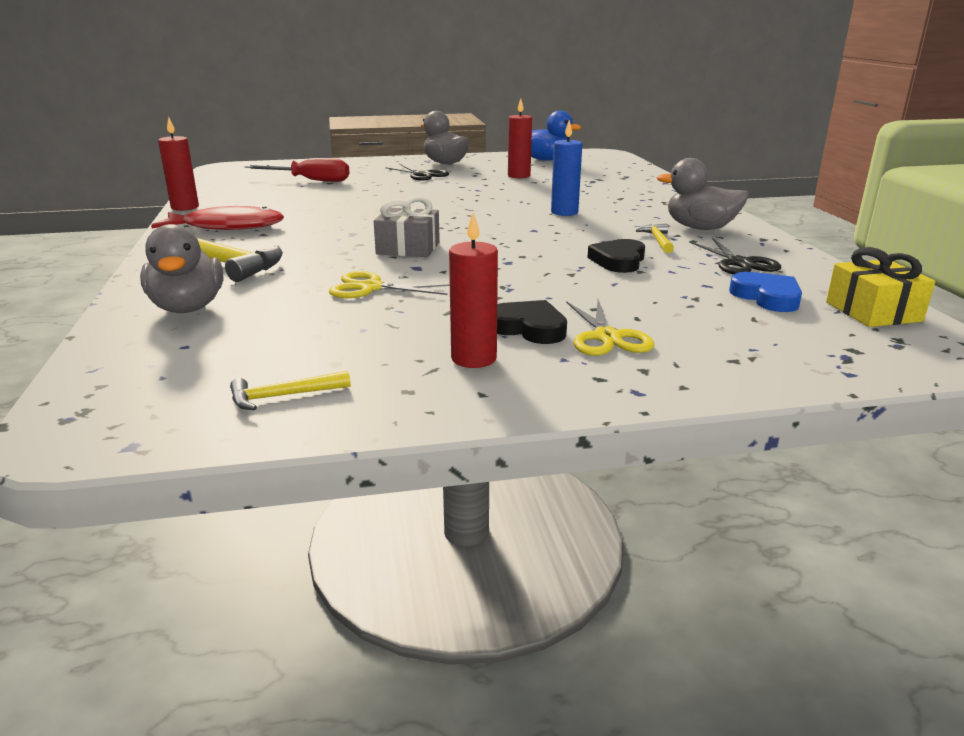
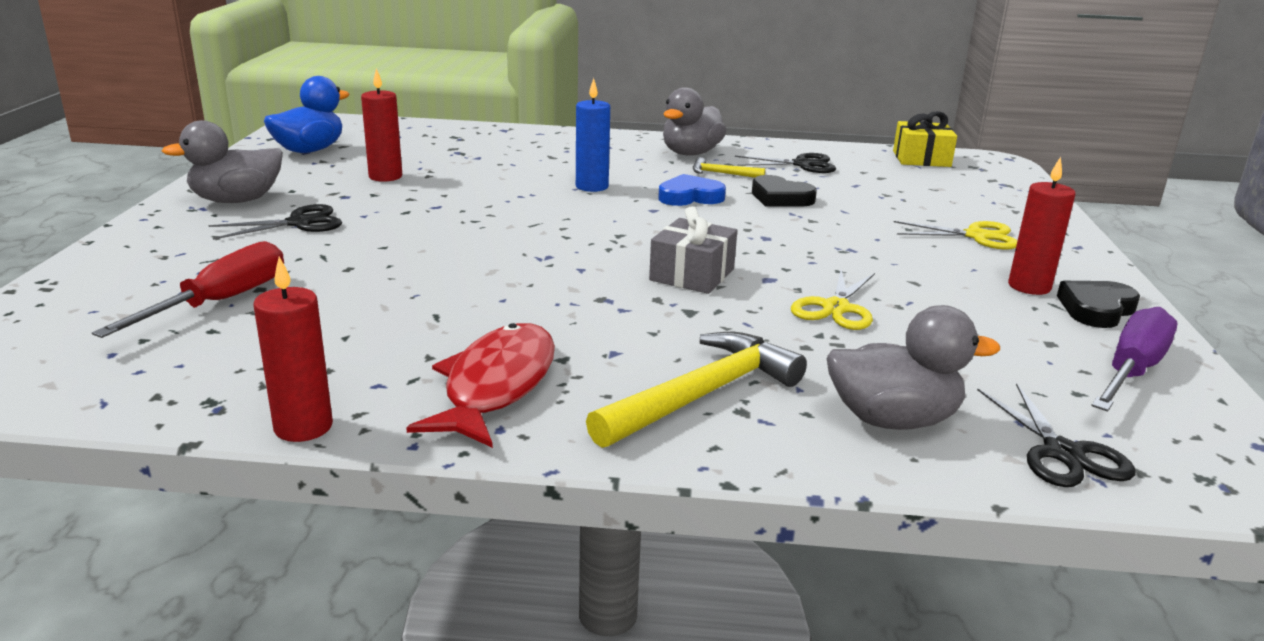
camera: 75 degrees left, 0 degrees up
(134, 358) = (1062, 453): none -> black scissors
(283, 396) = (1131, 371): yellow hammer -> purple screwdriver
(529, 328) = (957, 257): black heart -> black heart (1096, 309)
(767, 297) = (888, 175): blue heart -> blue heart (690, 197)

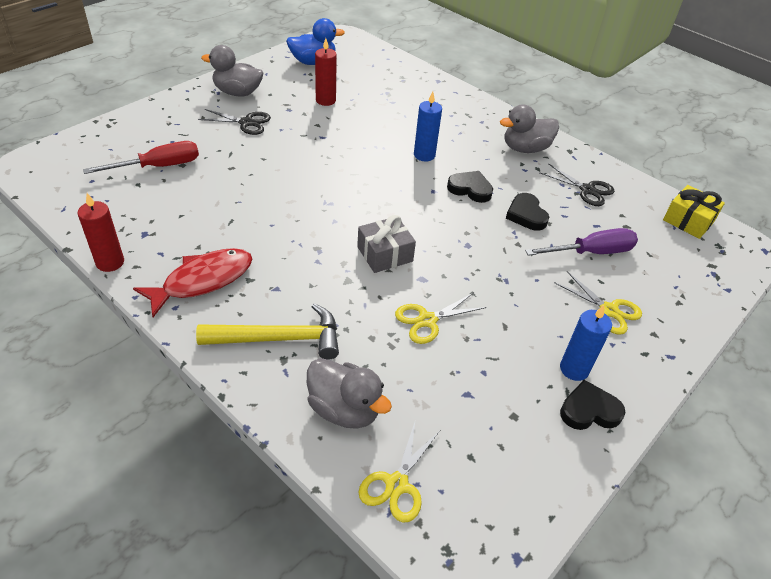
camera: 35 degrees right, 20 degrees up
(690, 197) = (470, 189): blue heart -> black heart
(722, 174) = (519, 176): yellow hammer -> none
(1029, 286) = (574, 369): red candle -> blue candle
(1062, 453) = (397, 484): black scissors -> yellow scissors
(1131, 371) = (530, 464): purple screwdriver -> purple screwdriver (591, 252)

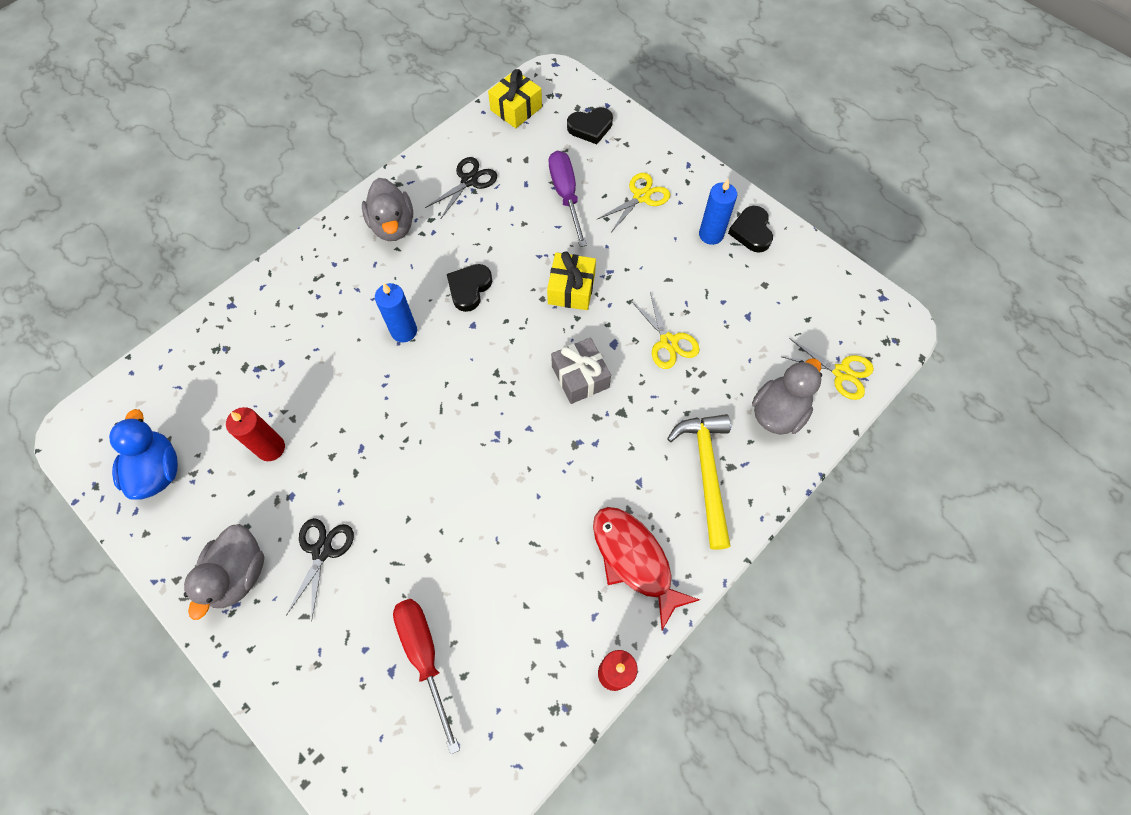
camera: 85 degrees left, 20 degrees up
(480, 252) = (571, 289): none -> yellow gift
(526, 215) = (512, 241): black heart -> black heart (590, 127)

